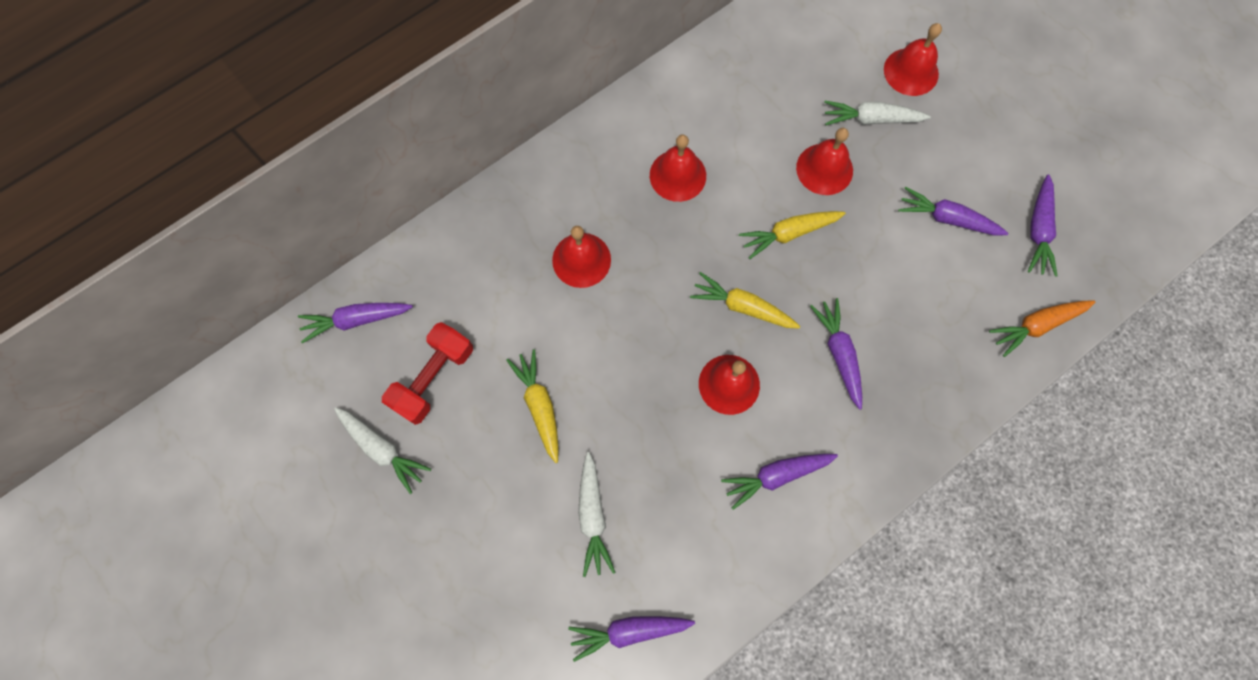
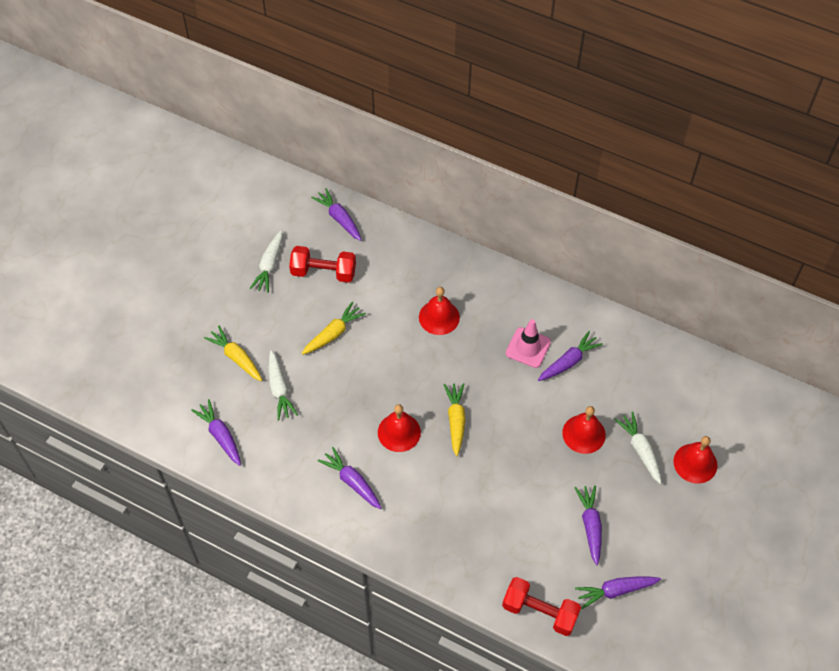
camera: 65 degrees right, 15 degrees down
(593, 516) = (279, 389): white carrot -> white carrot turned 75 degrees counterclockwise
(678, 175) = (528, 347): red bell -> pink traffic cone
(789, 233) = (523, 429): yellow carrot -> yellow carrot (236, 357)
(839, 354) = (453, 490): purple carrot -> purple carrot (568, 362)
(1036, 325) = (539, 611): orange carrot -> red dumbbell

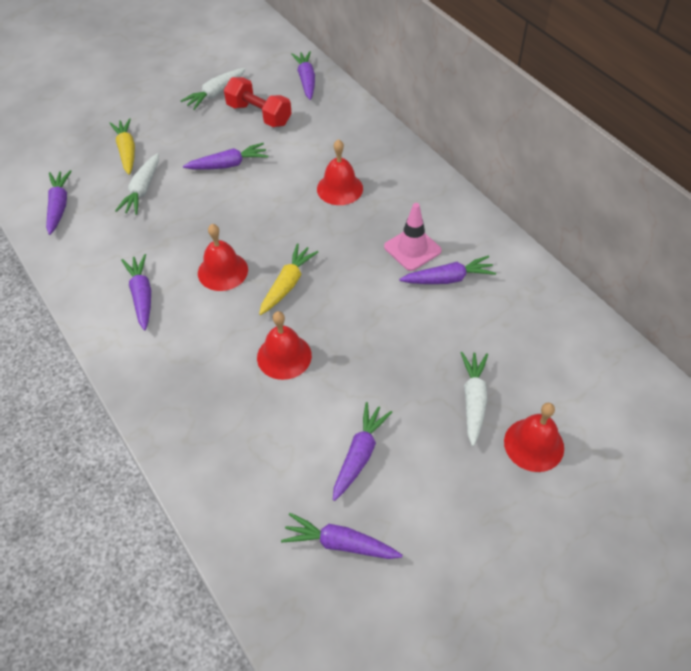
camera: 30 degrees right, 5 degrees down
(333, 333) = (228, 165): yellow carrot -> purple carrot
(539, 611) = (234, 521): red dumbbell -> none
(584, 434) = (417, 355): red bell -> red bell (284, 356)

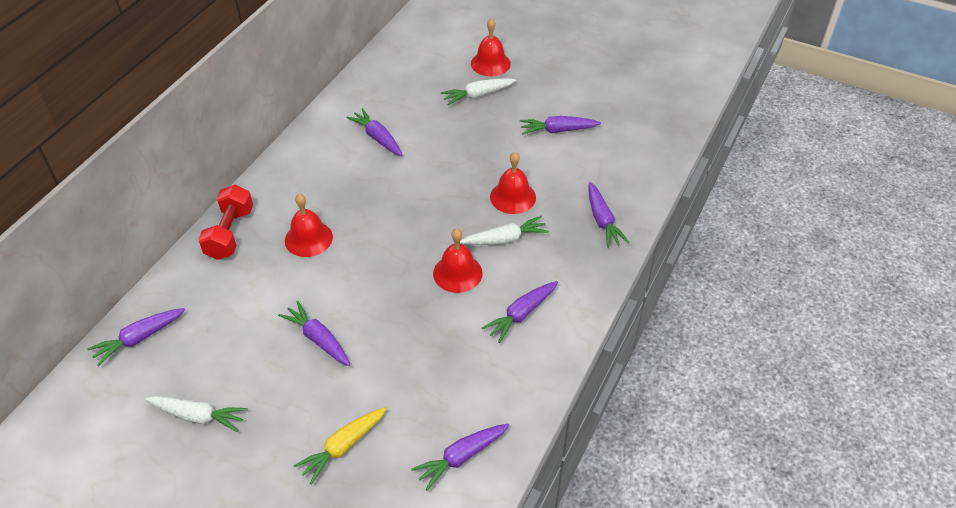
camera: 120 degrees left, 5 degrees down
(142, 190) = (395, 393): white carrot -> white carrot (505, 239)
(259, 115) = (222, 353): red dumbbell -> red dumbbell (230, 233)
(287, 284) = (443, 225): yellow carrot -> none
(340, 543) = (620, 117): purple carrot -> purple carrot (602, 220)
(412, 249) = (357, 167): pink traffic cone -> none

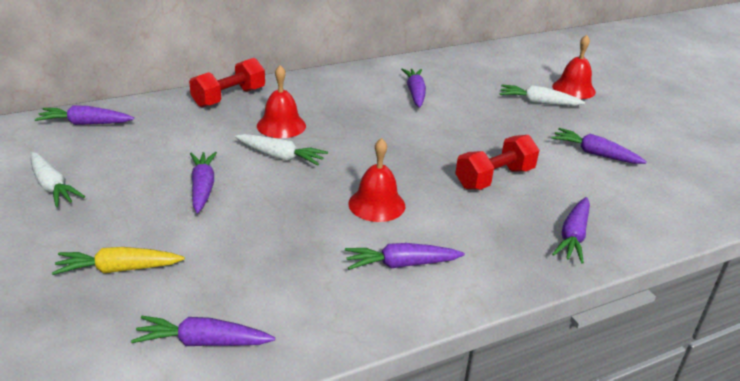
camera: 35 degrees right, 15 degrees down
(505, 239) = (451, 203): white carrot -> white carrot (280, 156)
(513, 197) = (494, 178): red bell -> red dumbbell

